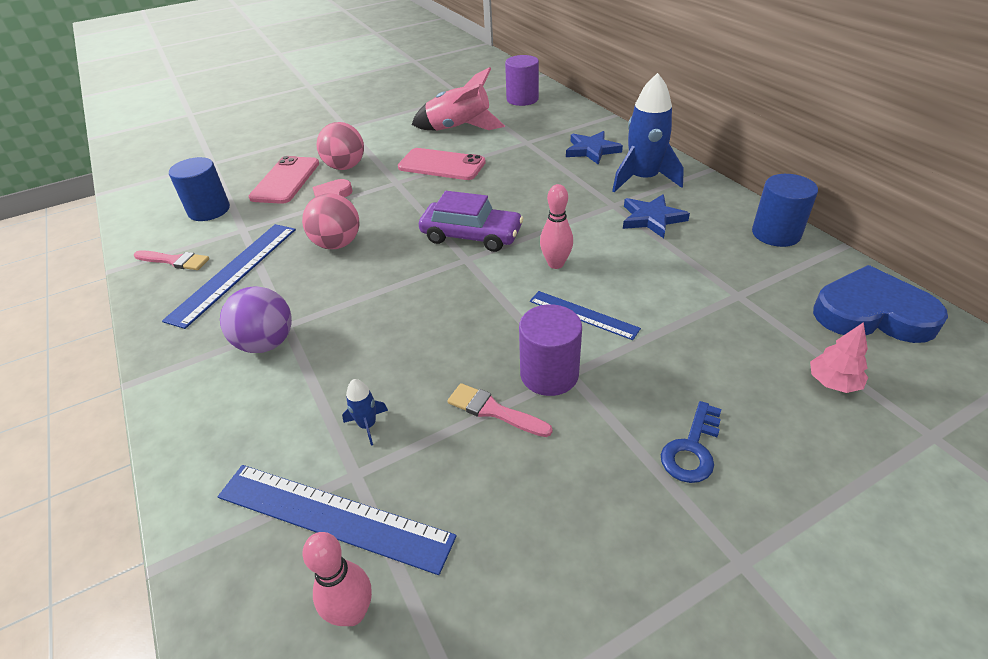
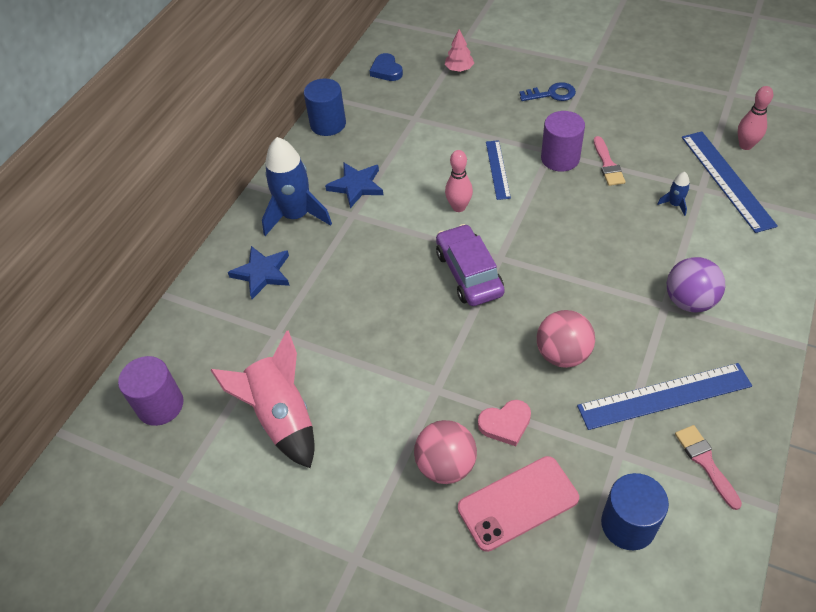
camera: 125 degrees left, 10 degrees up
(441, 165) = (375, 375): pink phone -> none
(872, 313) = (386, 70): blue heart -> blue heart, size x0.54

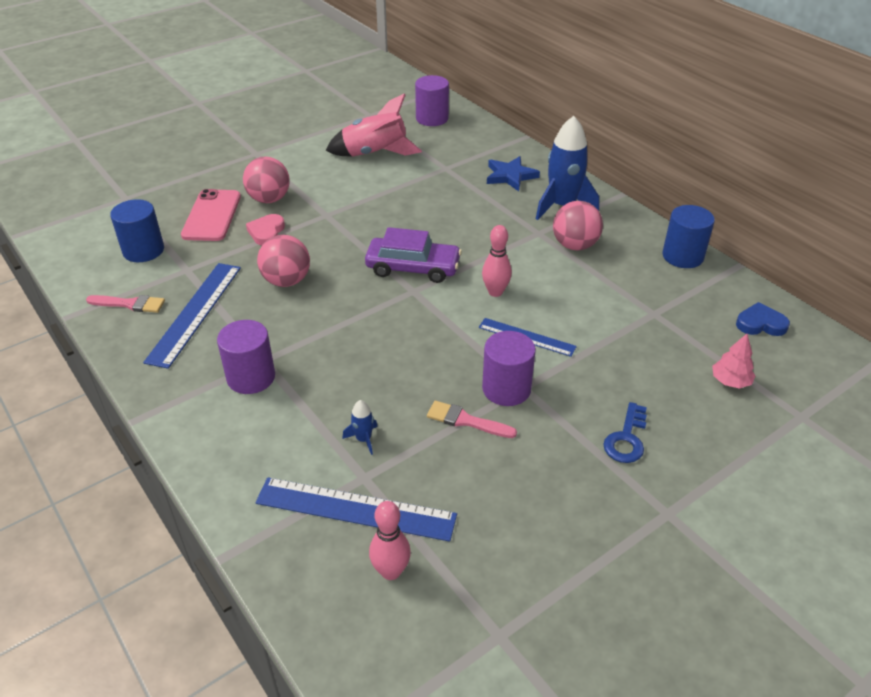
camera: 115 degrees right, 10 degrees down
(356, 186) = (575, 245): blue star -> pink ball
(689, 301) = (251, 377): purple ball -> purple cylinder

